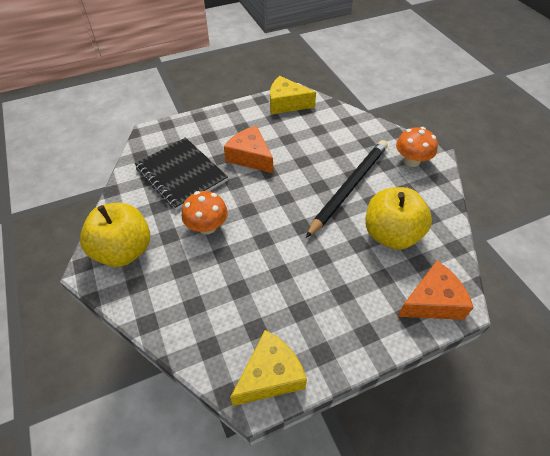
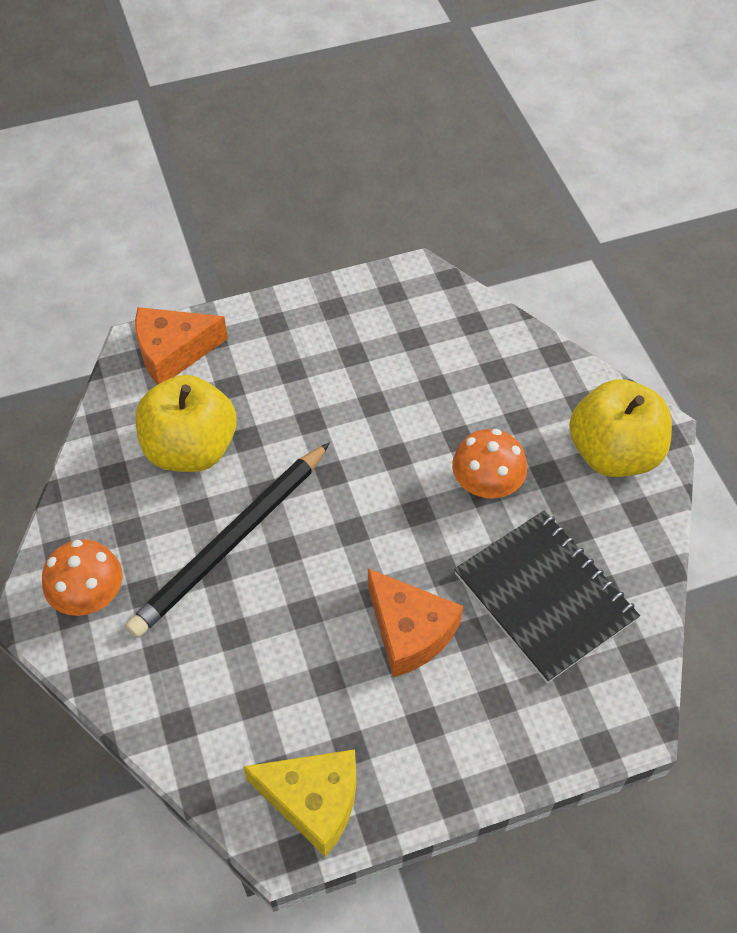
camera: 175 degrees left, 5 degrees up
(270, 375) = (398, 291): yellow cheese -> none

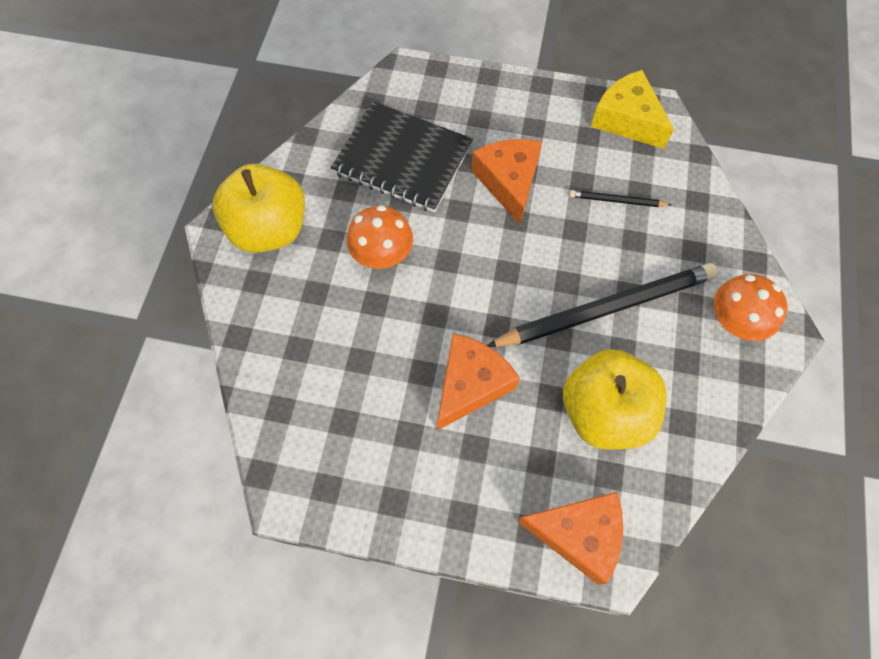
camera: 150 degrees left, 10 degrees up
(274, 673) = (617, 201): none -> black pencil
(324, 414) = (470, 384): none -> orange cheese
(544, 597) = (402, 159): black notebook -> black notebook turned 60 degrees counterclockwise

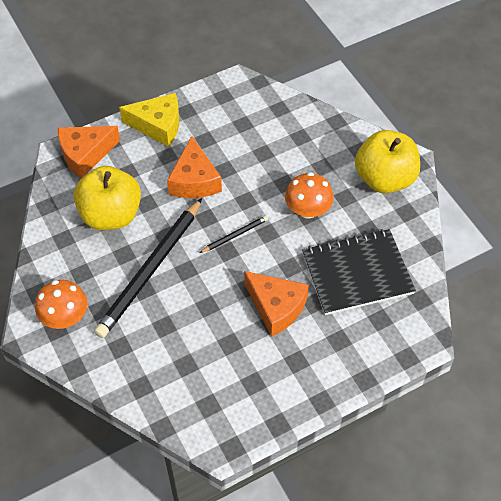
camera: 140 degrees right, 10 degrees down
(617, 201) = (195, 345): black pencil -> black pencil (235, 235)
(626, 120) = (236, 417): yellow cheese -> yellow cheese (158, 125)

